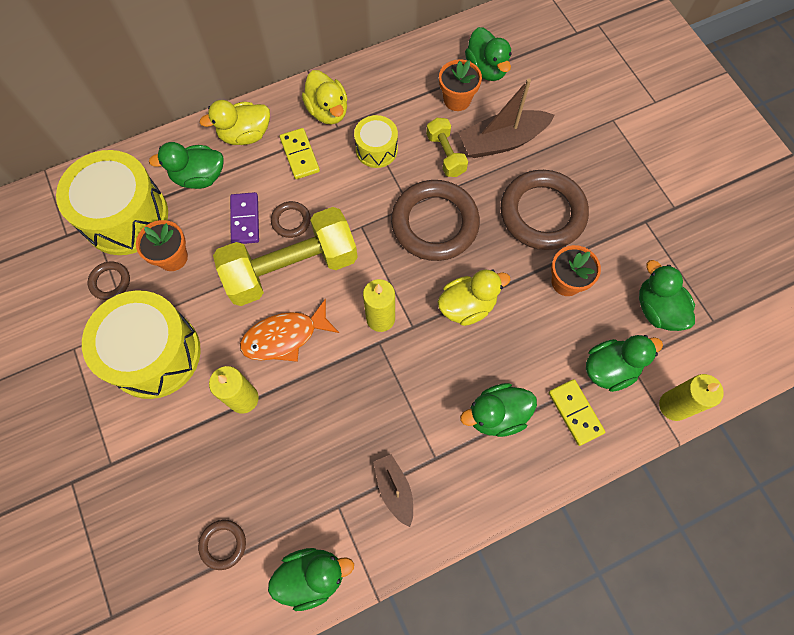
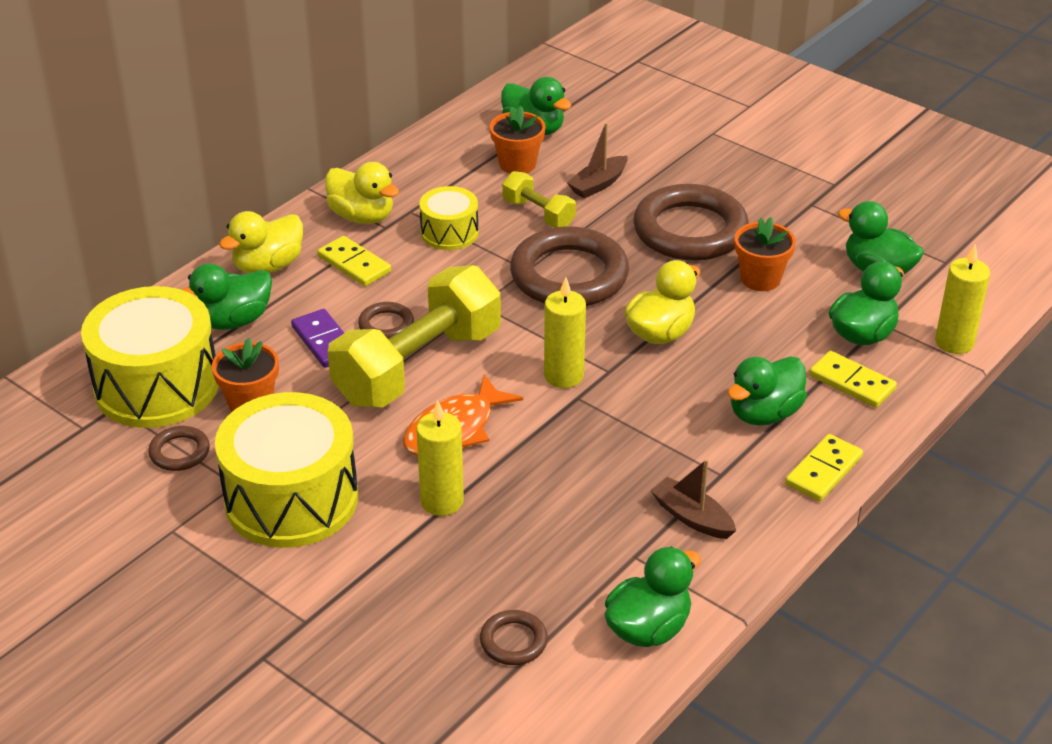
camera: 25 degrees left, 30 degrees down
(502, 141) = (598, 184): brown boat -> brown boat, size x0.60
(507, 488) = (823, 471): none -> yellow domino

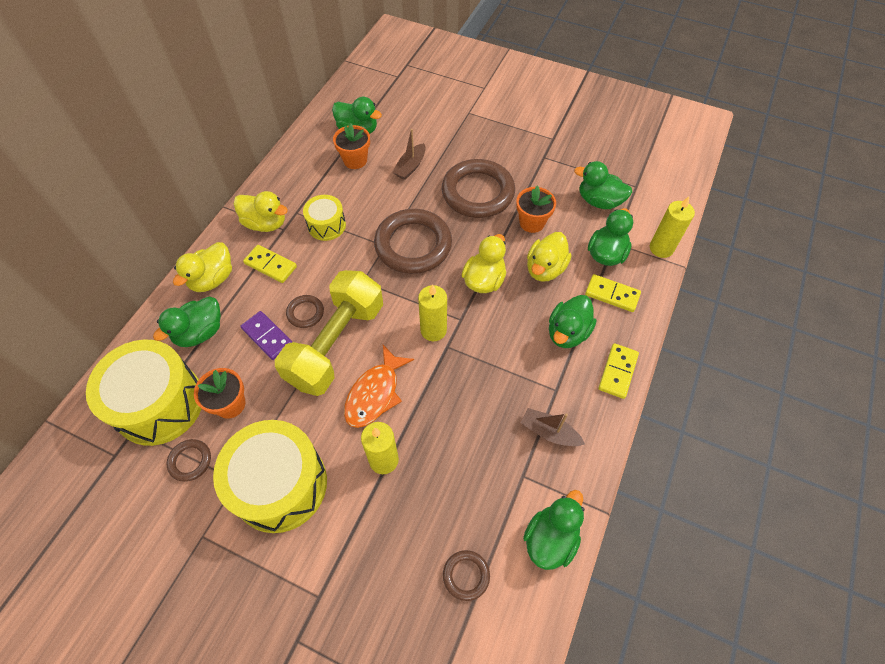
camera: 15 degrees left, 20 degrees up
(538, 214) = (379, 198): yellow dumbbell -> none
(759, 335) = (545, 269): none -> yellow duck

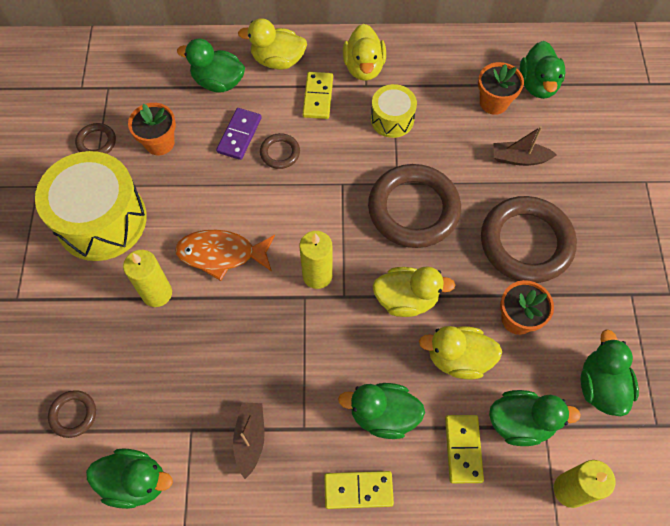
camera: 65 degrees right, 5 degrees up
(159, 403) = (138, 91): yellow drum -> none
(336, 344) = (258, 195): yellow dumbbell -> none

